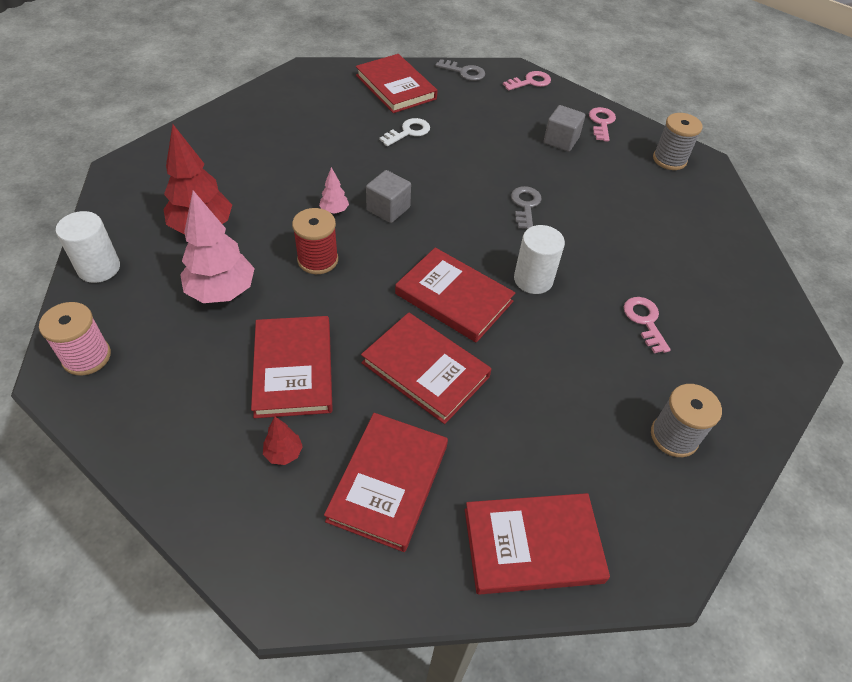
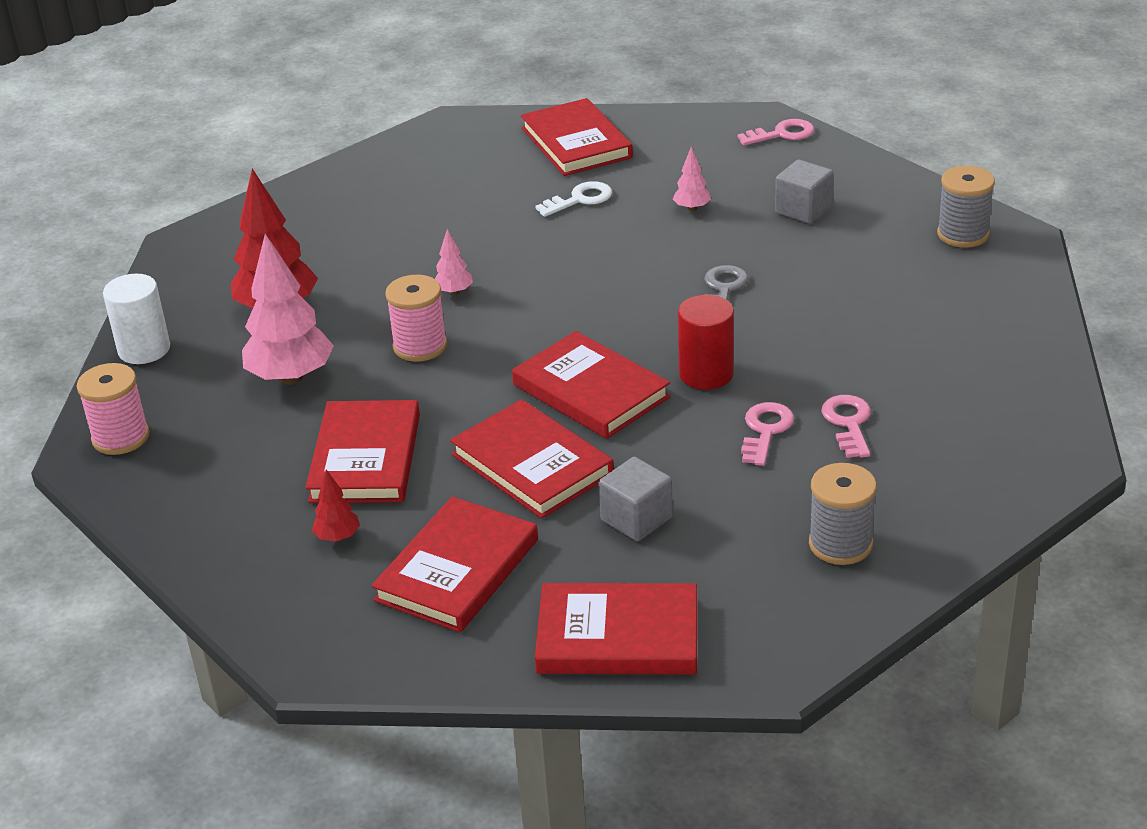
camera: 15 degrees right, 15 degrees down
(318, 260) = (420, 346): red spool -> pink spool
(388, 209) = (528, 291): grey cube -> grey cube (636, 519)
(464, 72) = (684, 122): grey key -> none
(486, 139) = (692, 208): none -> pink tree
(533, 280) = (706, 374): white cylinder -> red cylinder
(601, 122) = (874, 187): pink key -> pink key (765, 430)

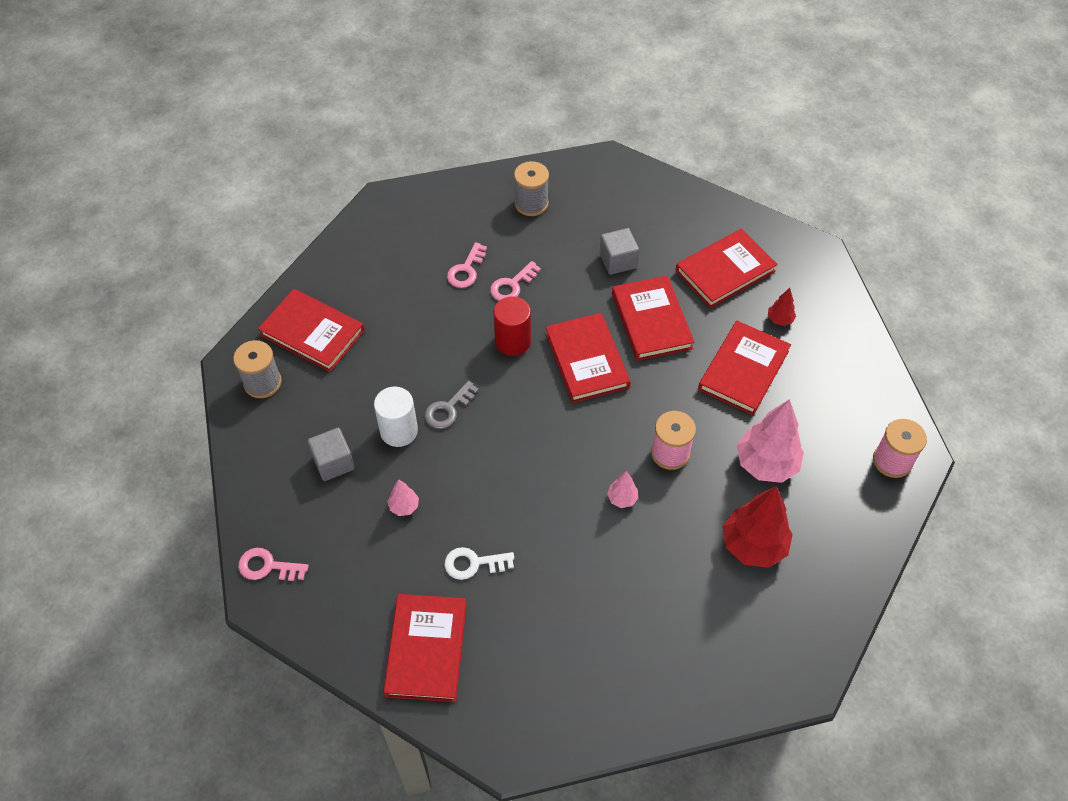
camera: 155 degrees left, 20 degrees up
(144, 349) = (862, 547): white cylinder -> white cylinder (399, 431)
(618, 636) = (667, 203): red book -> red book (312, 333)

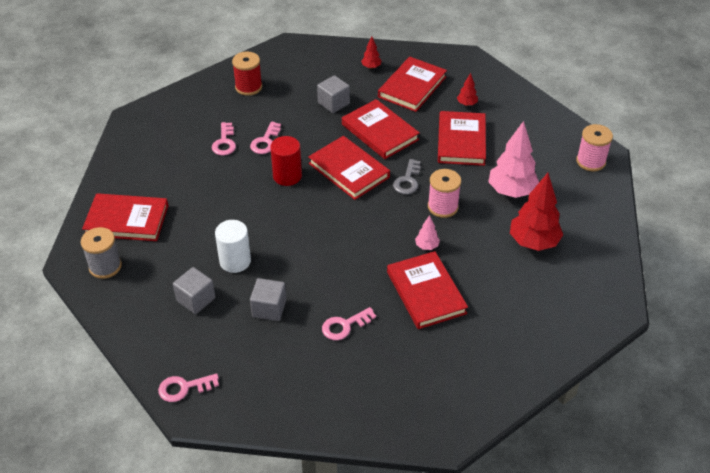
camera: 25 degrees left, 10 degrees down
(404, 506) = (269, 308): pink tree -> grey cube
(426, 649) = (343, 394): red book -> red book (426, 292)
(448, 409) = (265, 234): grey key -> grey key (407, 180)
(473, 563) = (344, 326): white key -> pink key
(531, 204) = (248, 87): grey spool -> red spool
(690, 225) = (371, 67): none -> red tree

